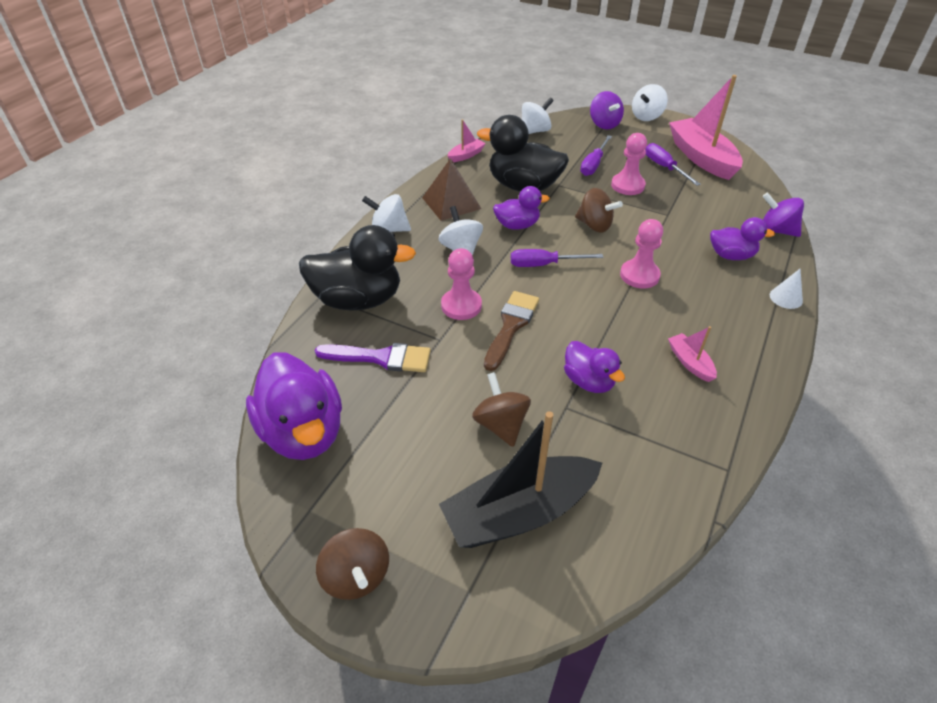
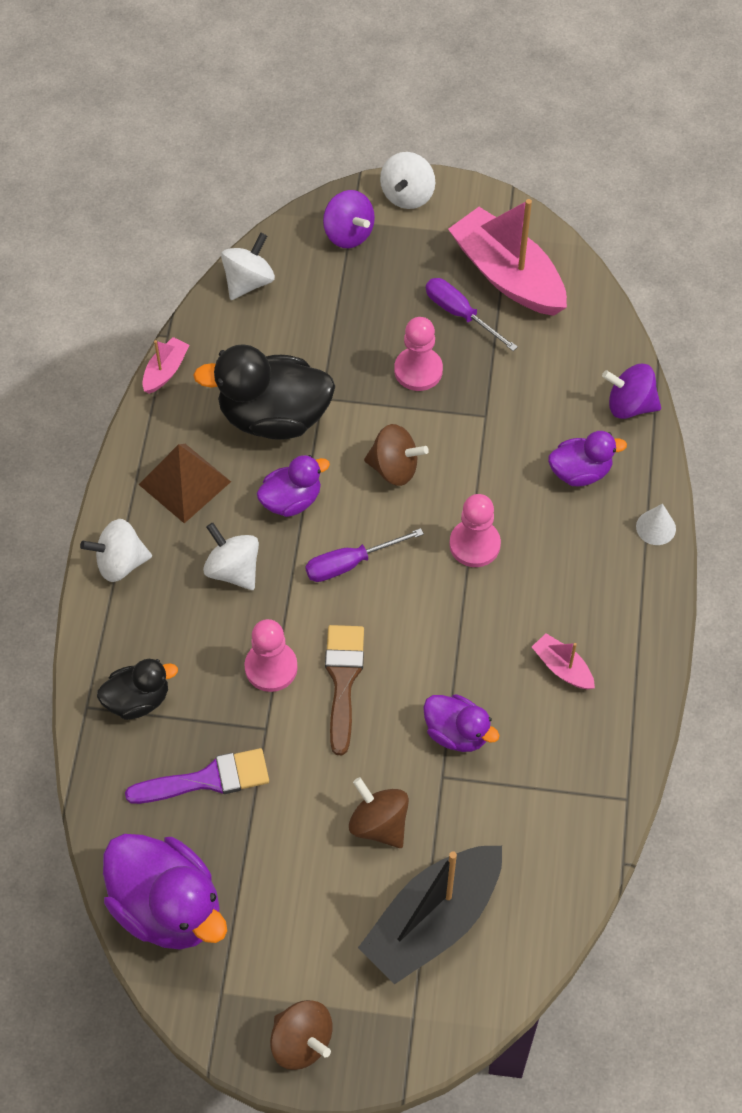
camera: 20 degrees left, 15 degrees up
(358, 299) = (138, 700): black duck -> black duck, size x0.56
(593, 164) = (358, 337): purple screwdriver -> none

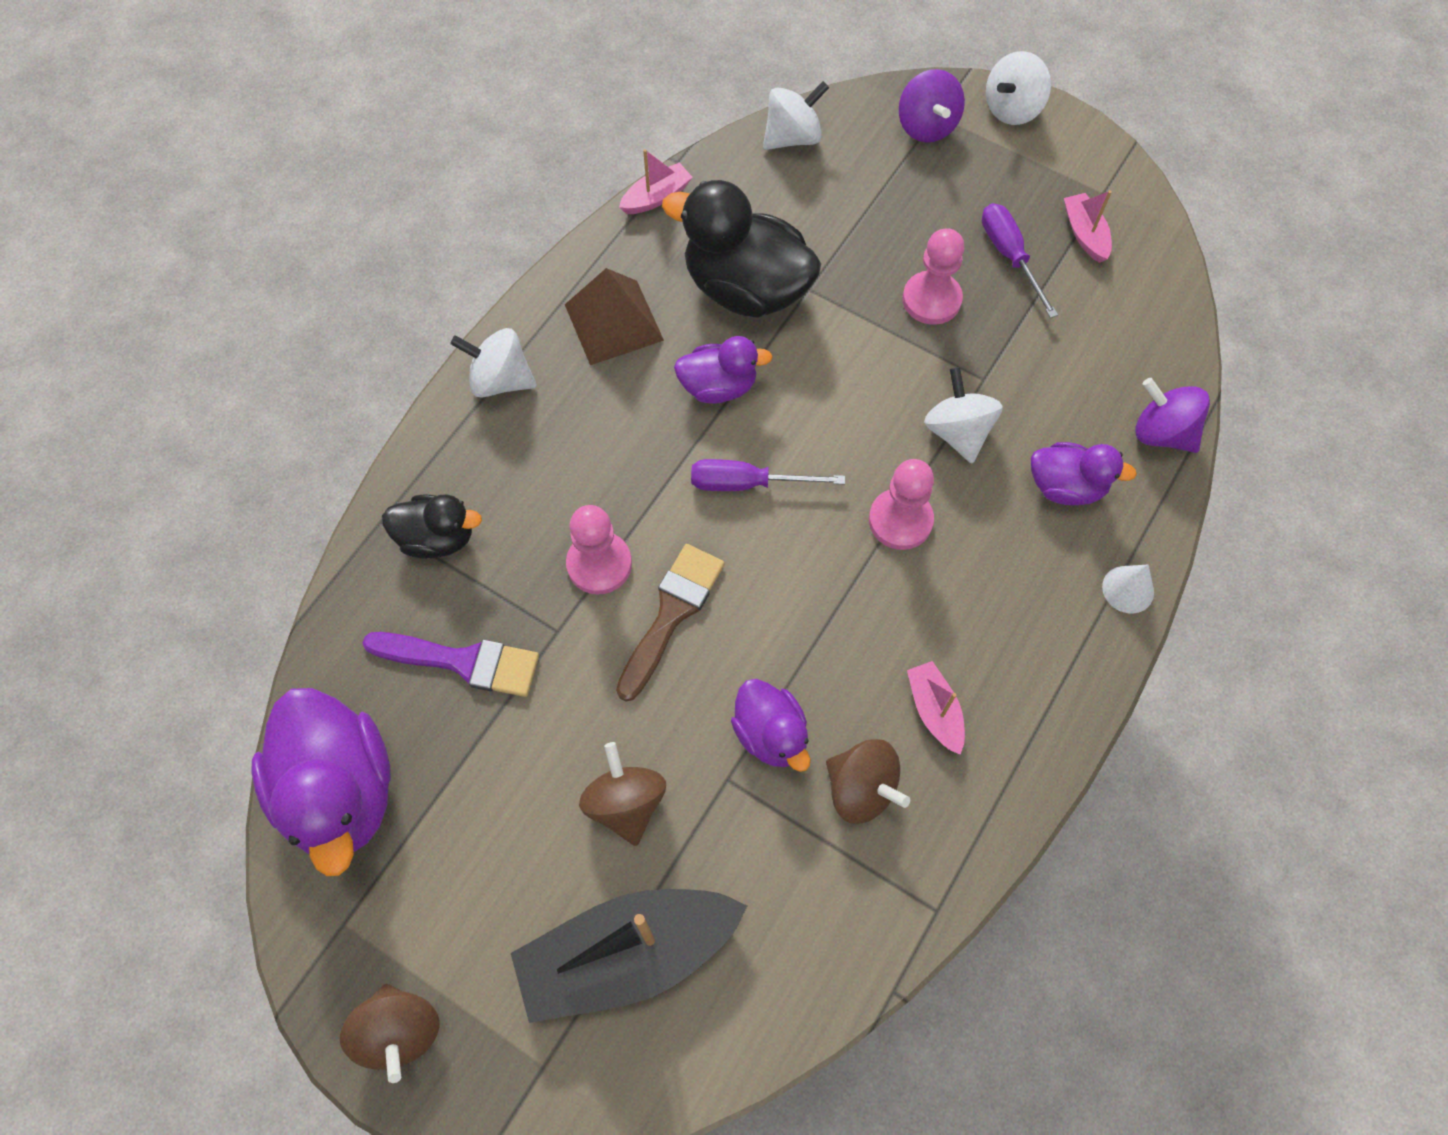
camera: 25 degrees right, 5 degrees up
(233, 569) = (615, 437): white spinning top -> white spinning top (957, 432)
(394, 468) = (851, 397): brown spinning top -> brown spinning top (861, 789)
(507, 275) = (1085, 234): pink boat -> pink boat, size x0.46

